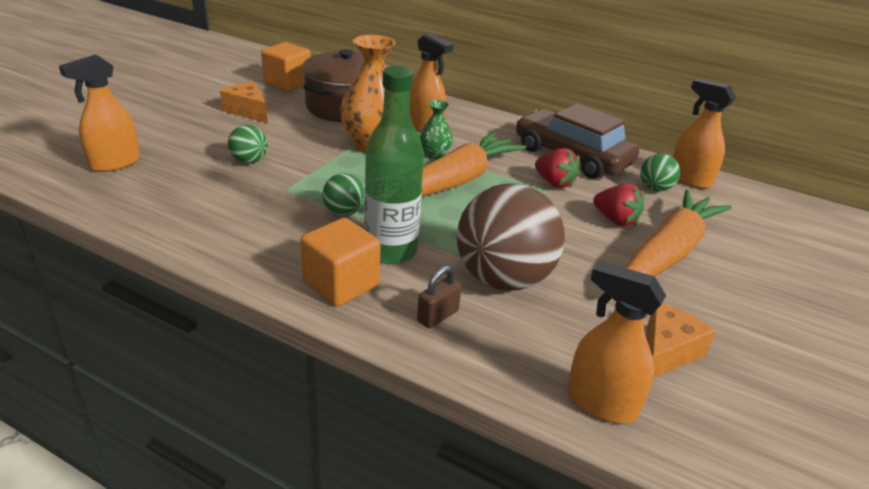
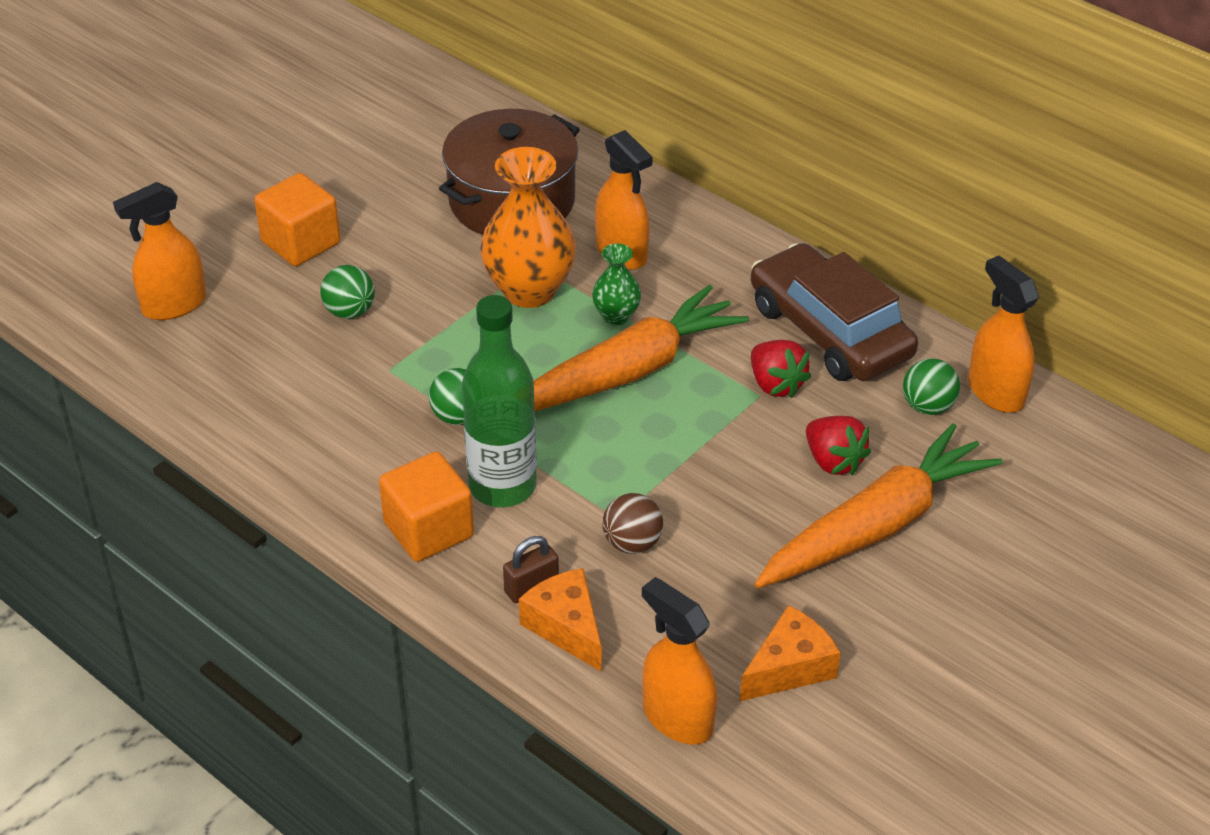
camera: 15 degrees right, 10 degrees up
(248, 111) = (362, 205): orange cheese -> orange cheese (566, 627)
(287, 83) = (432, 141): orange cube -> orange cube (301, 242)
(503, 279) = (632, 543): brown ball -> brown ball, size x0.46

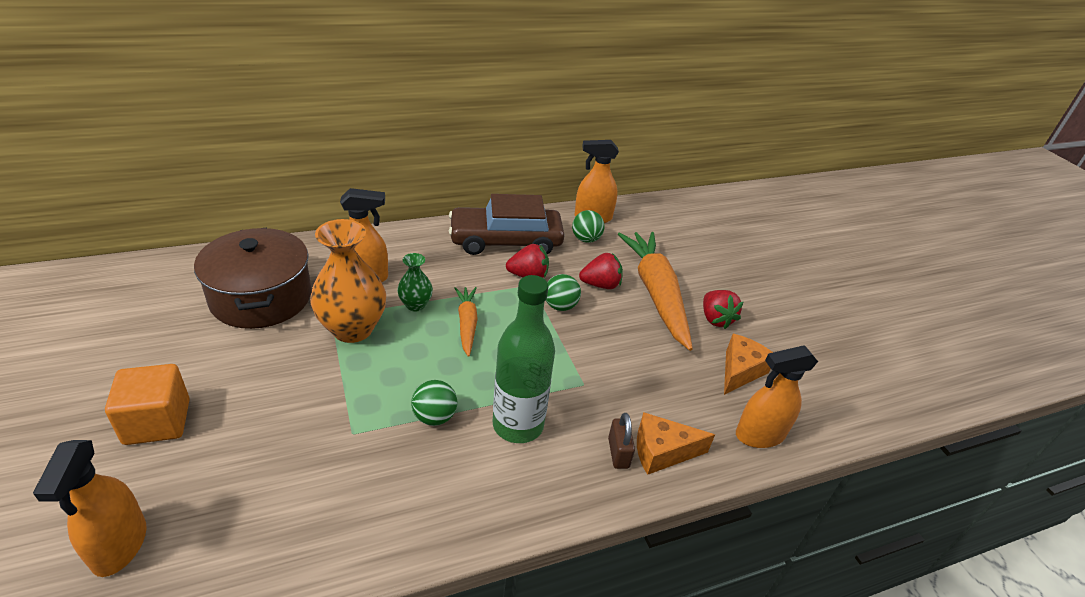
camera: 65 degrees left, 5 degrees down
(349, 311) = (268, 427): green ball -> green ball (560, 306)
(428, 530) = (530, 484): orange cube -> none
(625, 373) = (467, 324): orange carrot -> orange carrot, size x0.51
(632, 543) = (609, 388): brown ball -> none
(789, 668) = (740, 371): orange cheese -> orange cheese turned 45 degrees clockwise
(883, 610) = (715, 319): none -> red strawberry

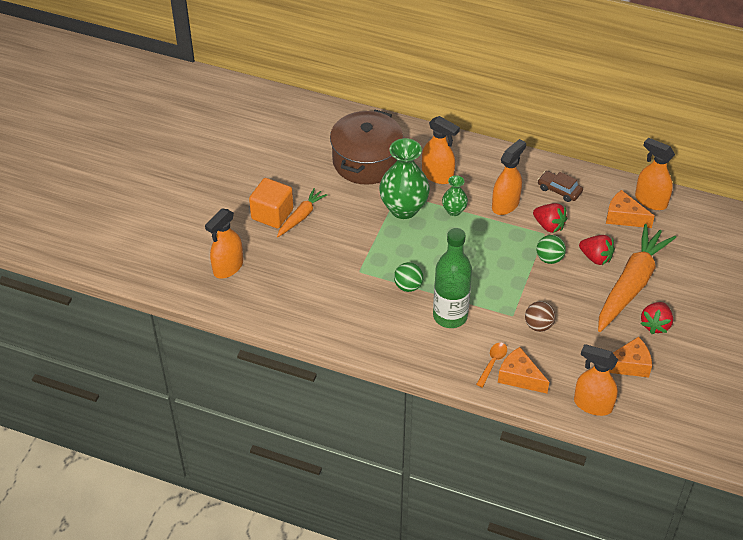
camera: 45 degrees right, 10 degrees up
(352, 329) = (403, 209): orange vase -> green vase
(466, 275) = (505, 204): none -> orange spray bottle
(467, 324) = (475, 240): orange carrot -> orange carrot (301, 216)
(505, 241) = (559, 190): brown car -> brown car, size x0.47
(586, 239) = (624, 217): green ball -> orange cheese
(618, 453) = (492, 363): brown padlock -> orange spoon
(620, 380) = (538, 325): none -> brown ball

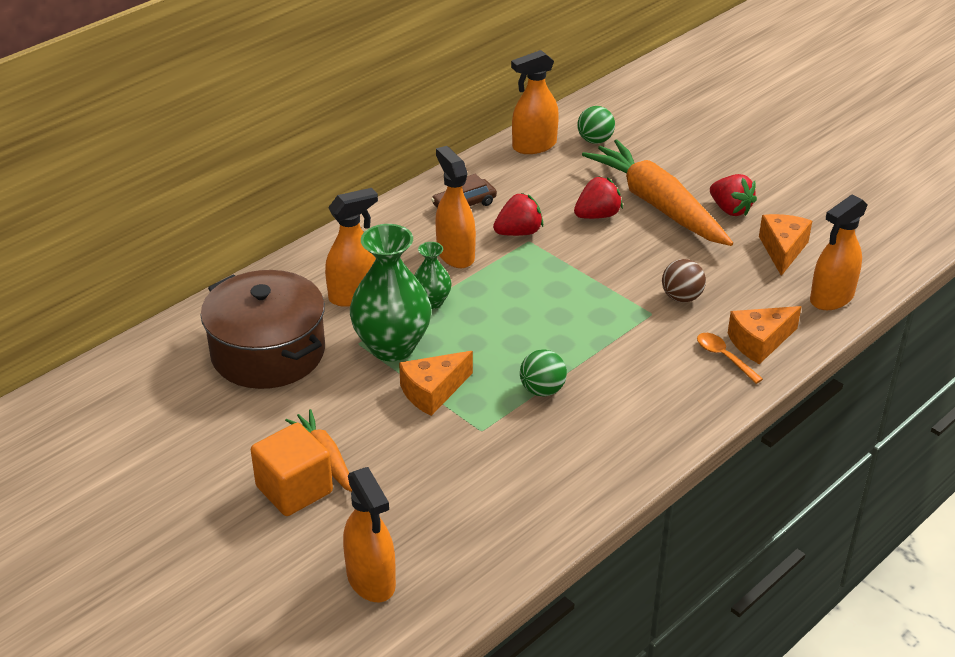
camera: 65 degrees left, 10 degrees down
(450, 316) = (621, 368): green bottle -> none
(549, 258) = (574, 251): green ball -> green ball (595, 140)
(624, 217) = (546, 173): orange cheese -> orange cheese (433, 391)

